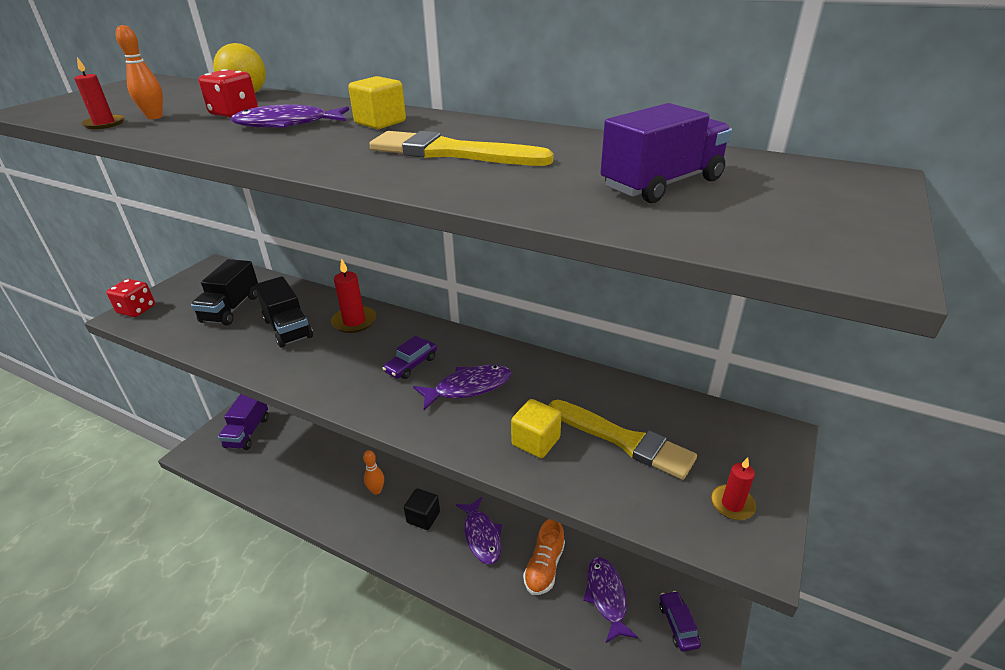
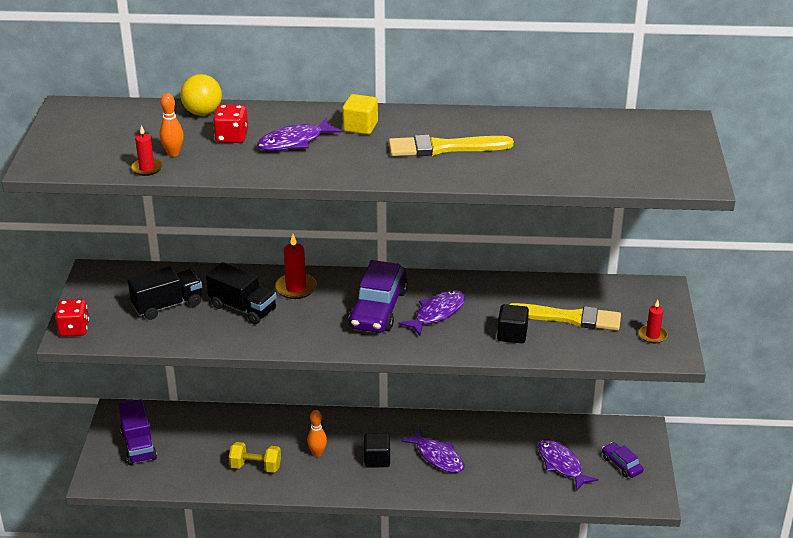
camera: 25 degrees left, 0 degrees up
(231, 309) = (167, 305): black truck -> black truck turned 105 degrees counterclockwise
(316, 485) = (255, 467): none -> yellow dumbbell
(411, 364) = (378, 309): purple car -> purple car, size x1.97
(536, 441) = (512, 334): yellow cube -> black cube
(544, 567) = (503, 461): orange shoe -> none
(662, 184) = (586, 150): purple truck -> none

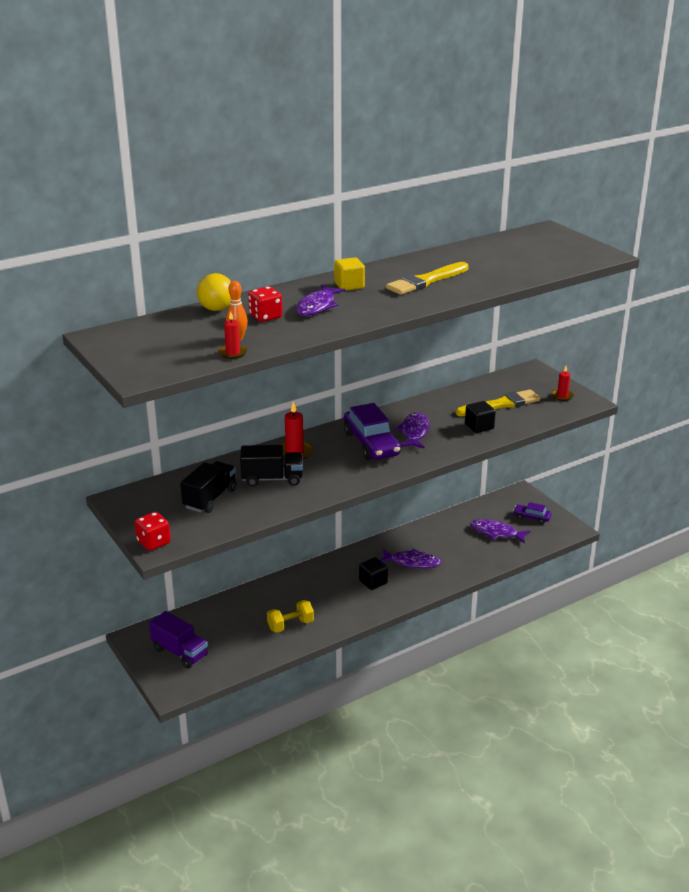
camera: 35 degrees left, 5 degrees down
(317, 453) = (326, 596): orange bowling pin -> none

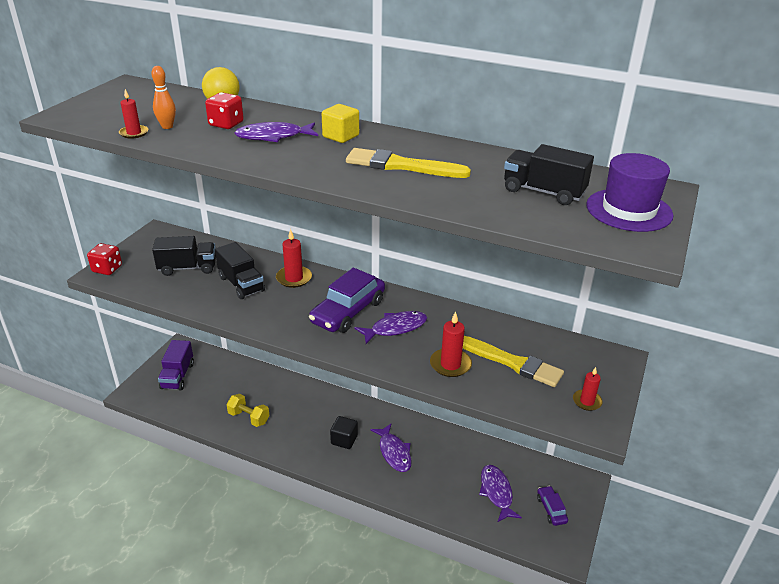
camera: 55 degrees right, 5 degrees up
(479, 426) = (450, 364): black cube -> red candle
(513, 256) = (543, 192): none -> black truck
(561, 244) = (629, 210): none -> purple hat

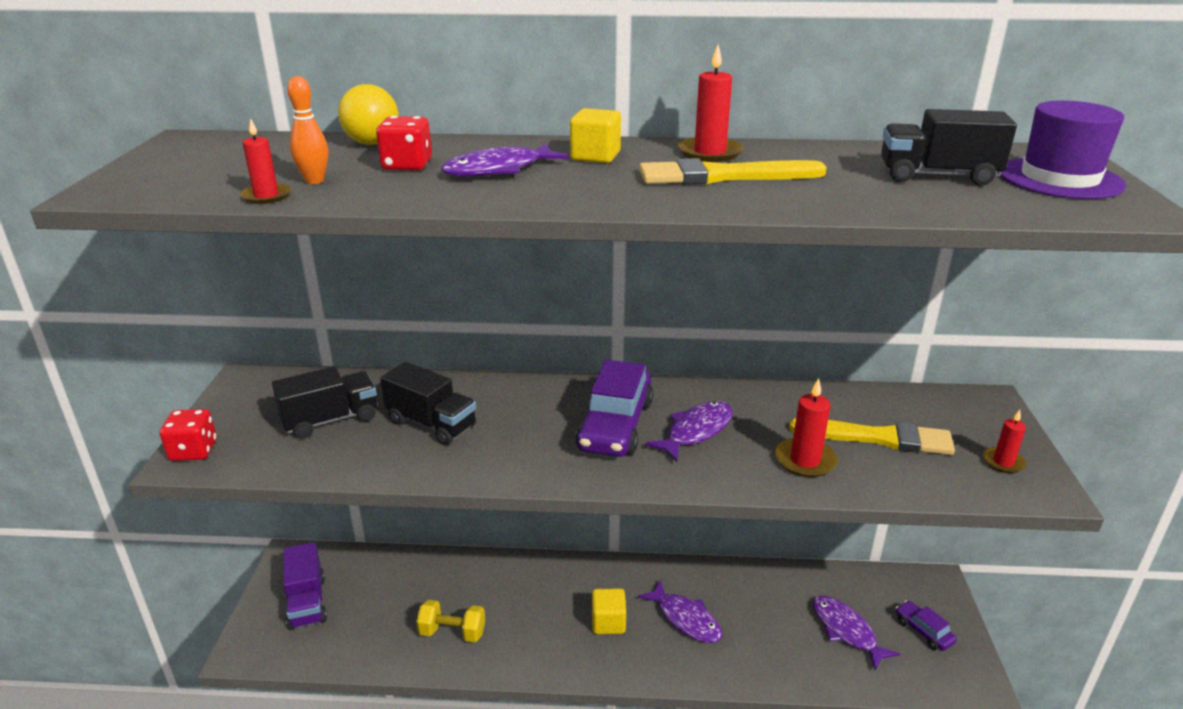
camera: 20 degrees left, 5 degrees down
(294, 278) = (504, 398): red candle -> red candle (710, 153)
(344, 440) = (608, 622): black cube -> yellow cube

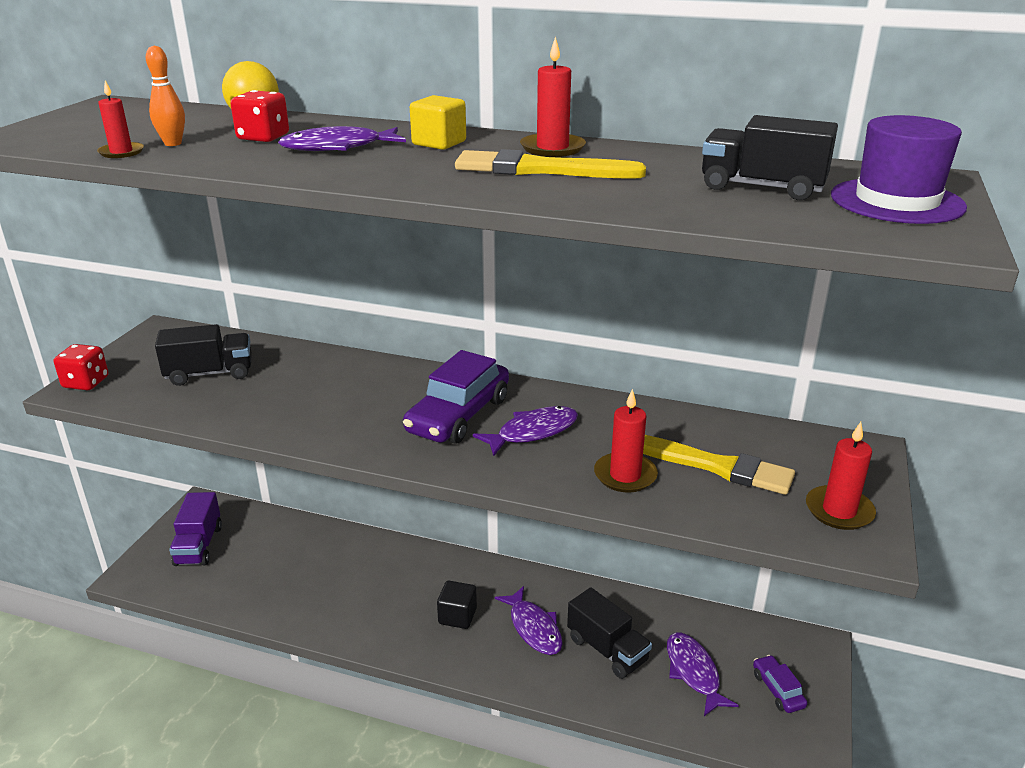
camera: 15 degrees right, 0 degrees up
(431, 424) = (293, 389): black truck -> black truck (607, 650)
(452, 632) = (311, 596): yellow dumbbell -> none
(608, 622) = (457, 616): yellow cube -> black cube
(1003, 462) = (839, 511): red candle -> red candle, size x1.52

